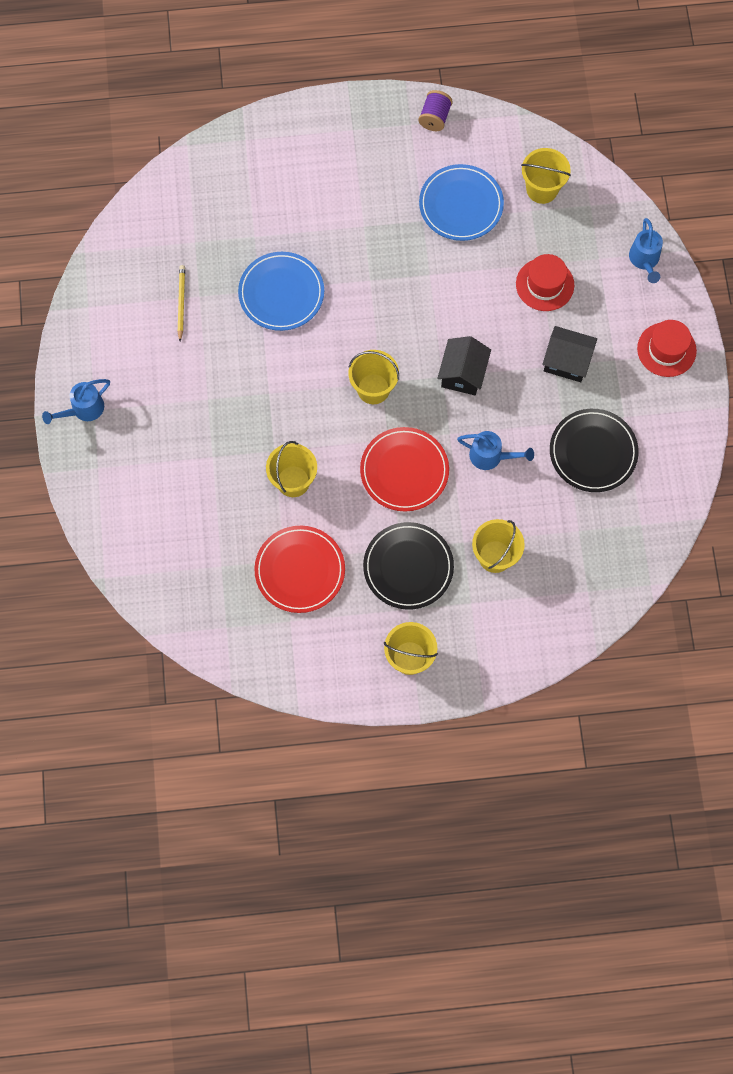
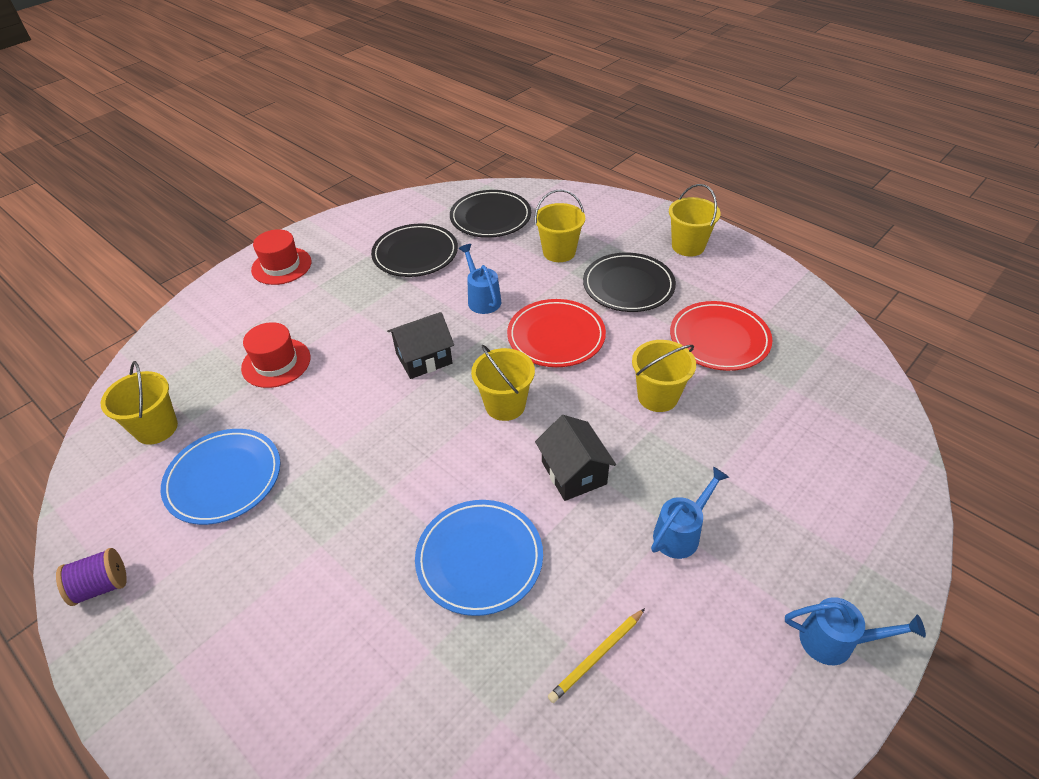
camera: 130 degrees left, 25 degrees down
(567, 361) = (346, 308): black house -> black house (573, 473)
(592, 546) = (490, 217): none -> black plate
(644, 260) = (196, 320): blue watering can -> blue watering can (681, 533)

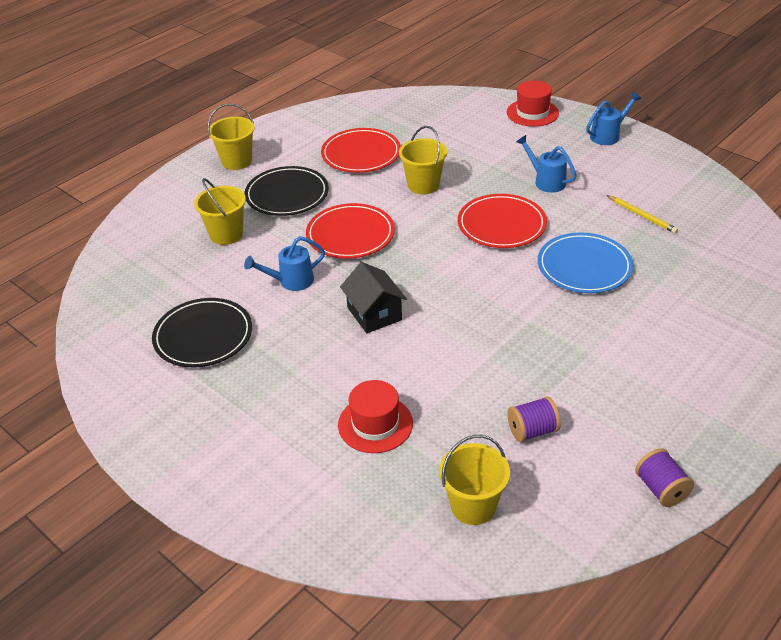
camera: 90 degrees left, 5 degrees down
(224, 478) = (532, 431): blue plate -> purple spool
(281, 266) = (198, 455): red hat -> red hat (532, 113)
(490, 217) = (149, 283): black plate -> none
(505, 405) = (434, 261): yellow bucket -> none
(573, 473) = (501, 225): black house -> red plate
(835, 641) = (608, 135): blue watering can -> blue watering can turned 45 degrees clockwise

